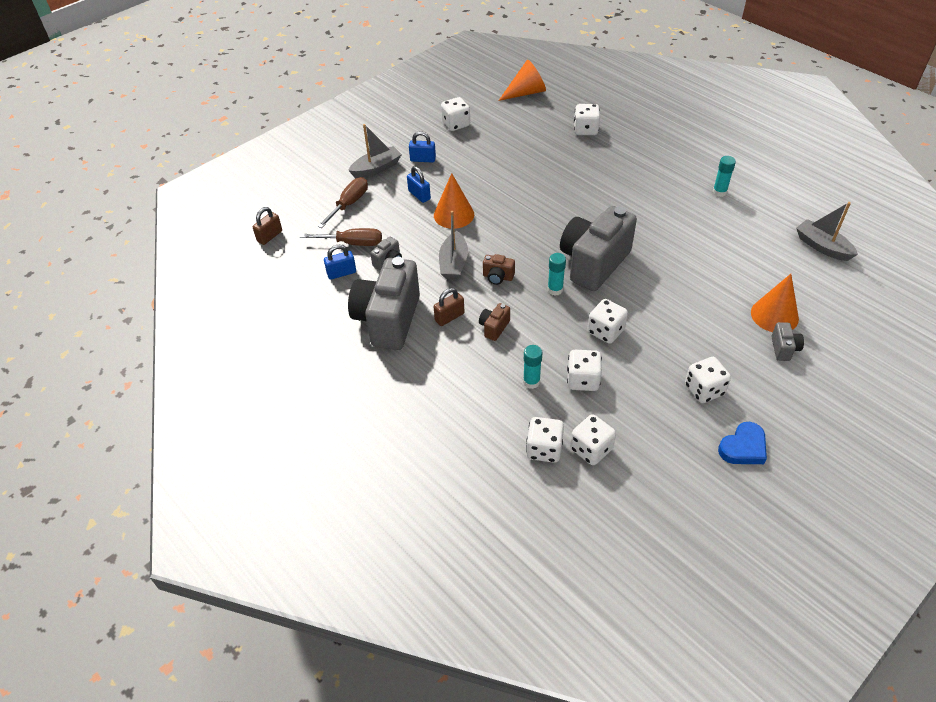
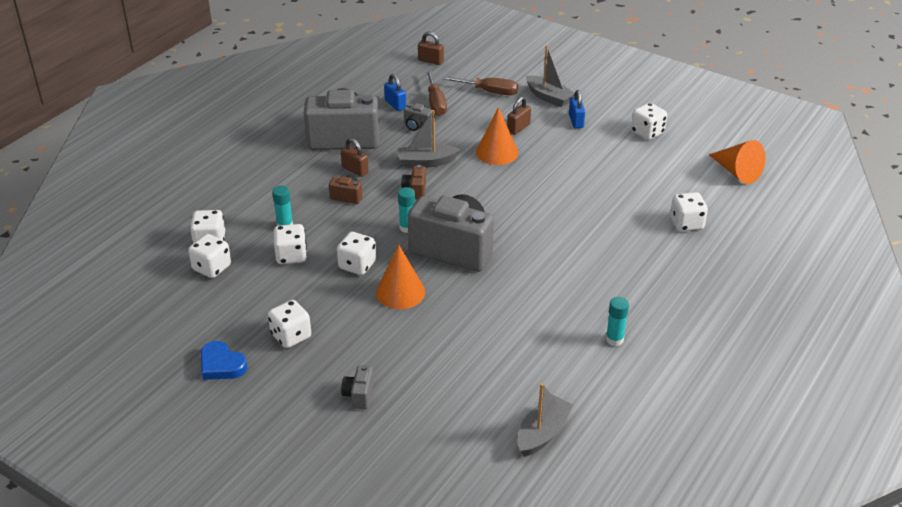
camera: 75 degrees right, 10 degrees down
(419, 195) = (518, 128): blue padlock -> brown padlock
(774, 315) = (409, 388): orange cone -> orange cone (400, 292)
(784, 349) = (359, 395): grey camera -> grey camera turned 105 degrees clockwise

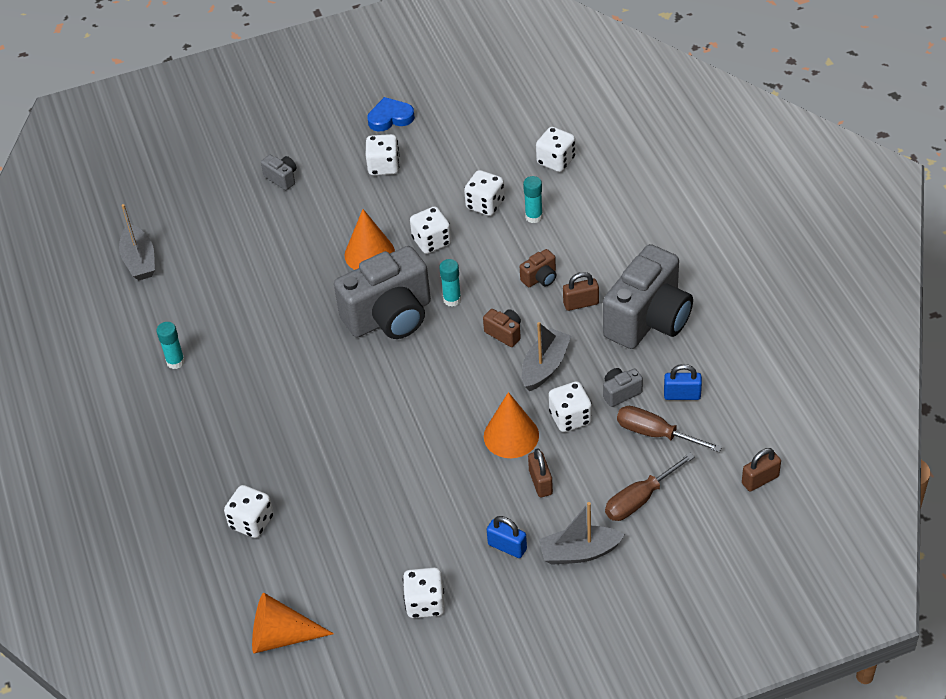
camera: 130 degrees right, 10 degrees up
(212, 268) = (516, 150): white dice -> white dice (570, 418)

